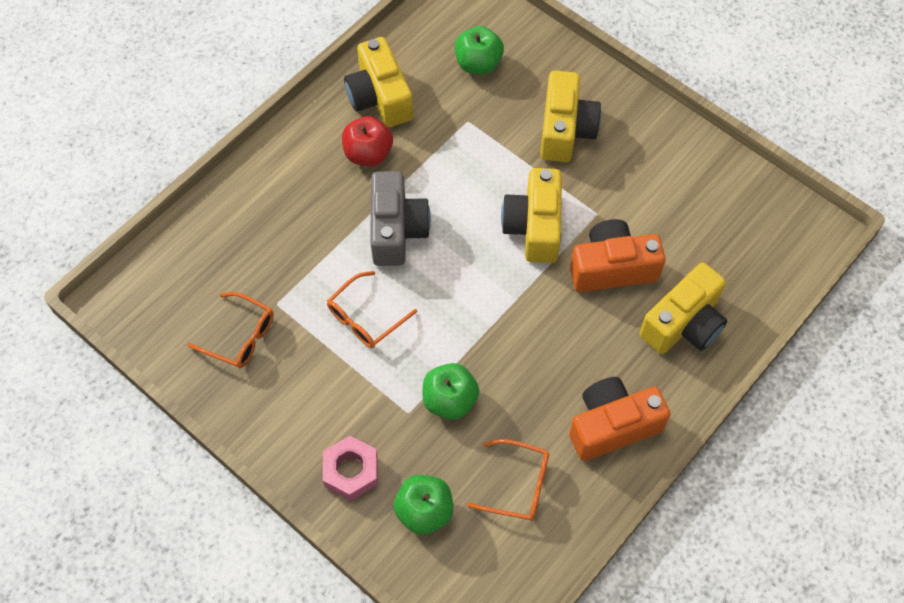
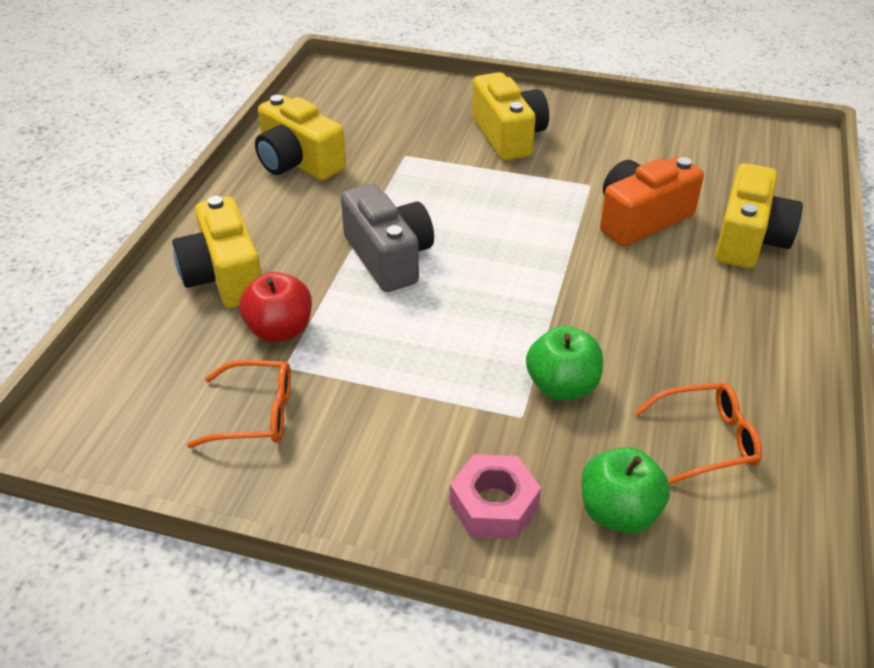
camera: 25 degrees left, 20 degrees down
(366, 317) = (406, 343): orange glasses -> none
(368, 154) = (314, 207): red apple -> red apple (280, 330)
(478, 64) = (386, 114): green apple -> none
(534, 227) = (536, 212): yellow camera -> yellow camera (224, 276)
(612, 426) = (758, 346): orange camera -> none

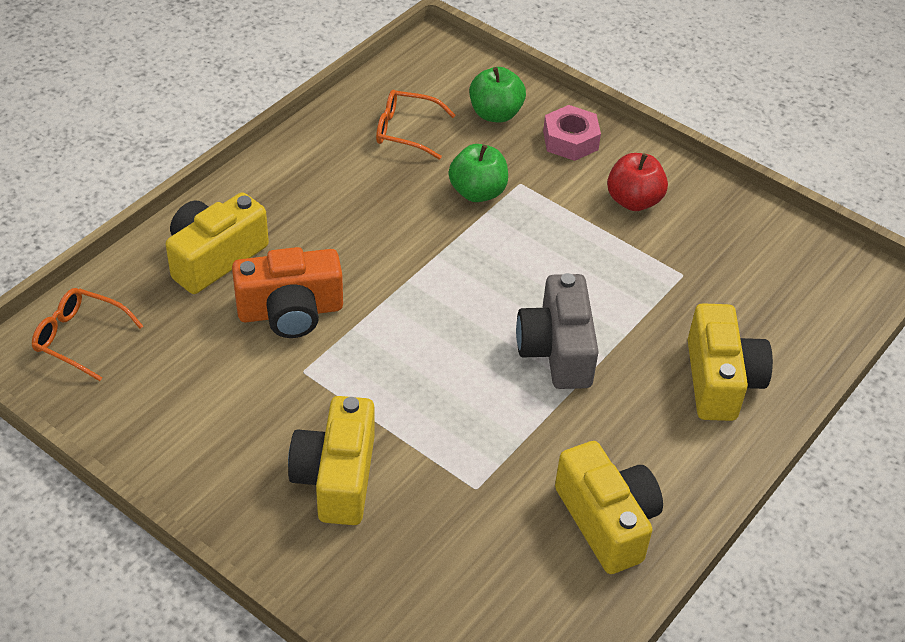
camera: 160 degrees left, 5 degrees up
(255, 414) = (714, 244): orange glasses -> orange glasses (80, 338)
(280, 330) = (680, 307): red apple -> red apple (633, 201)

